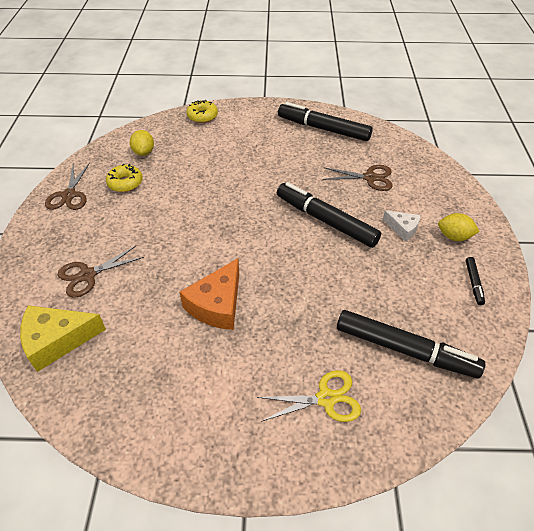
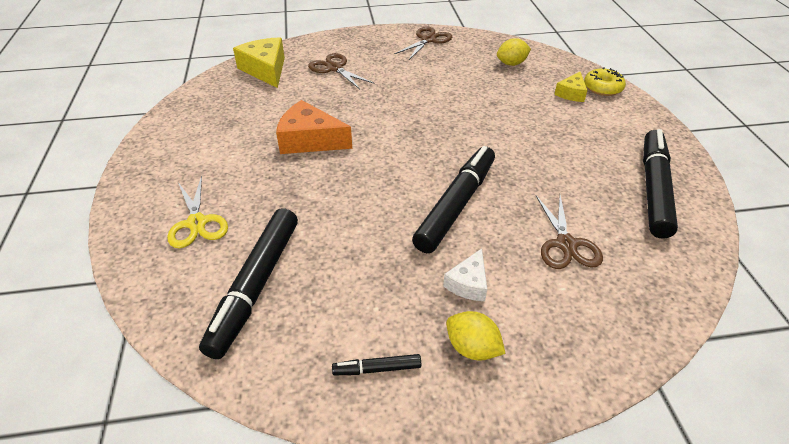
camera: 80 degrees right, 5 degrees down
(69, 195) = (428, 40): brown scissors -> brown scissors turned 135 degrees clockwise
(125, 183) = (458, 63): yellow donut -> none
(203, 132) = (571, 93): none -> yellow cheese
(454, 236) = (472, 348): yellow lemon -> yellow lemon turned 60 degrees counterclockwise

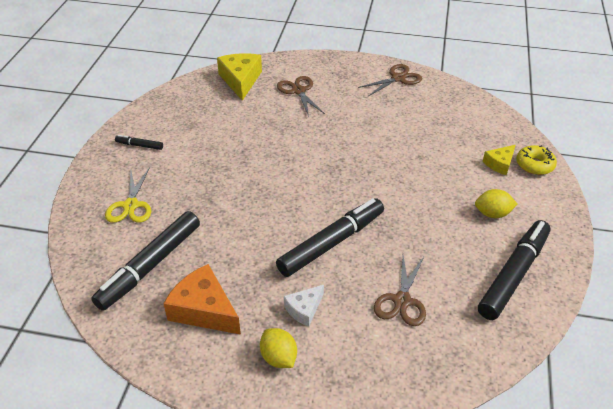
camera: 20 degrees right, 0 degrees up
(309, 140) = (245, 156): orange cheese -> orange cheese (204, 310)
(377, 369) = (204, 351): black marker -> black marker (139, 145)
(511, 64) = (461, 120): yellow lemon -> yellow lemon (492, 214)

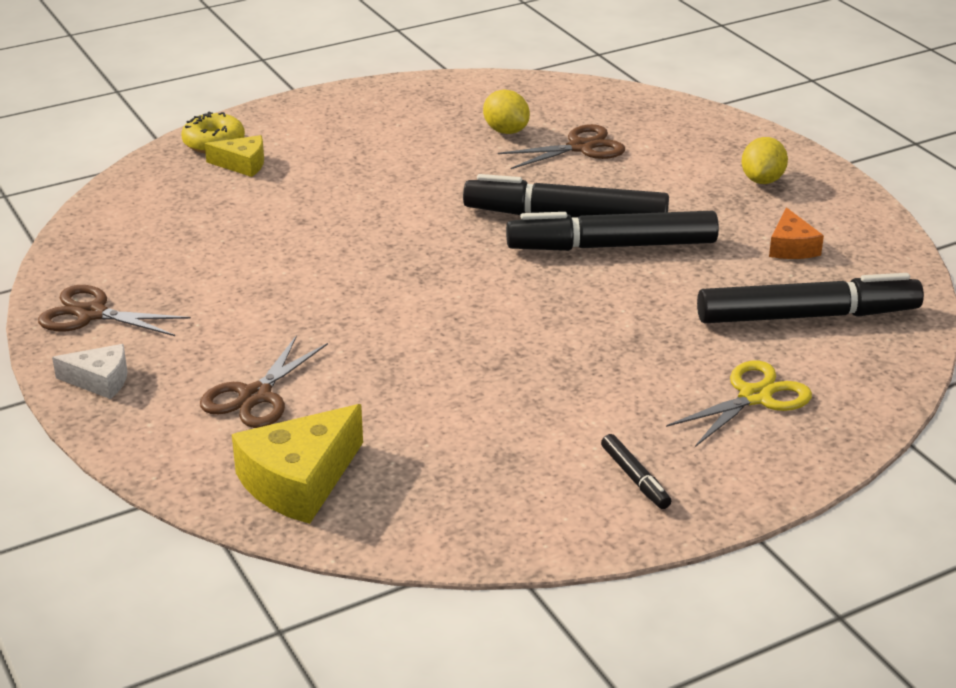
camera: 130 degrees left, 10 degrees down
(204, 310) = (791, 247): orange cheese -> orange cheese, size x0.57
(304, 309) = (685, 192): white cheese -> white cheese (100, 380)
(492, 214) = (357, 142): yellow lemon -> yellow lemon (506, 131)
(513, 274) = (445, 106): black marker -> black marker (612, 246)

